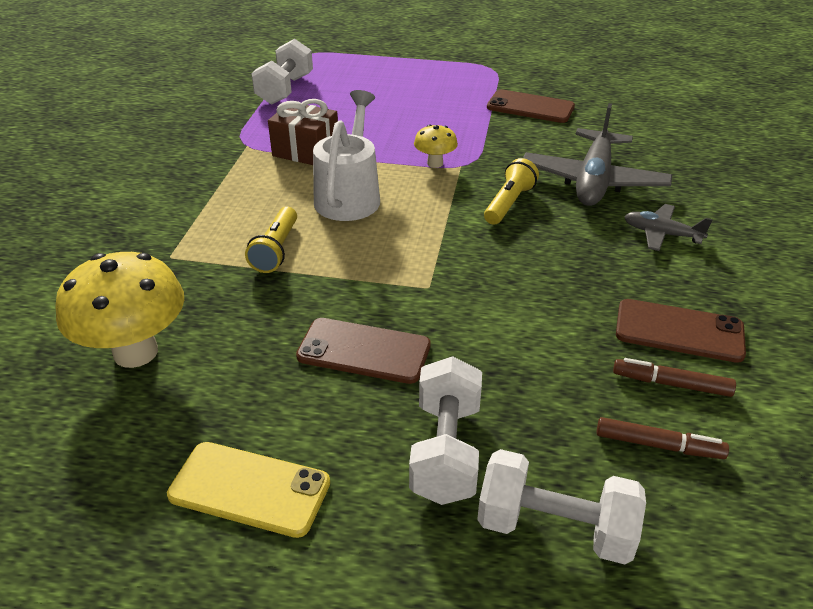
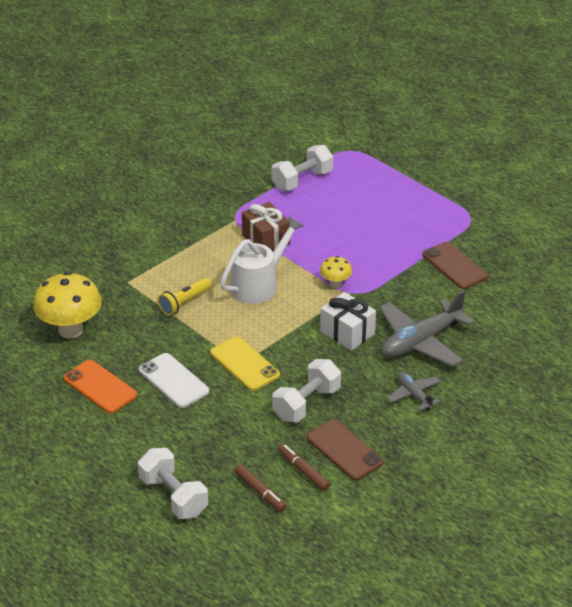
camera: 35 degrees right, 0 degrees up
(250, 489) = (68, 416): yellow phone -> yellow phone (244, 364)
(260, 413) = (100, 387): none -> orange phone
(364, 351) = (173, 381): brown phone -> white phone
(446, 451) = (162, 444): white dumbbell -> white dumbbell (306, 404)
(509, 203) = (347, 333): yellow flashlight -> white gift

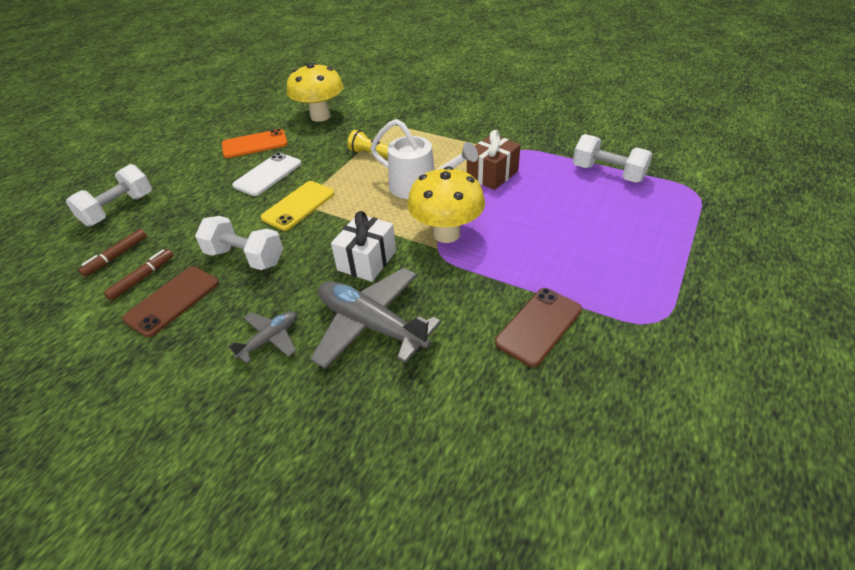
camera: 75 degrees right, 5 degrees up
(100, 387) = (255, 144): orange phone -> orange phone turned 45 degrees clockwise
(335, 284) = (446, 234): yellow mushroom -> yellow mushroom, size x1.99

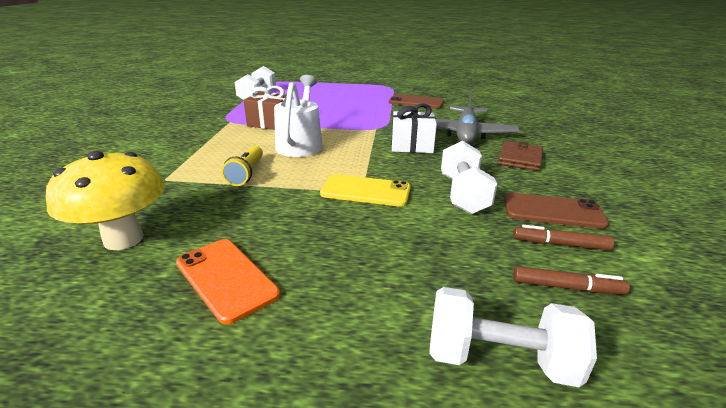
camera: 115 degrees left, 15 degrees down
(268, 174) = (314, 232): white phone -> none
(269, 339) = (520, 159): grey plane -> brown wallet
(446, 234) = (358, 128): yellow mushroom -> none

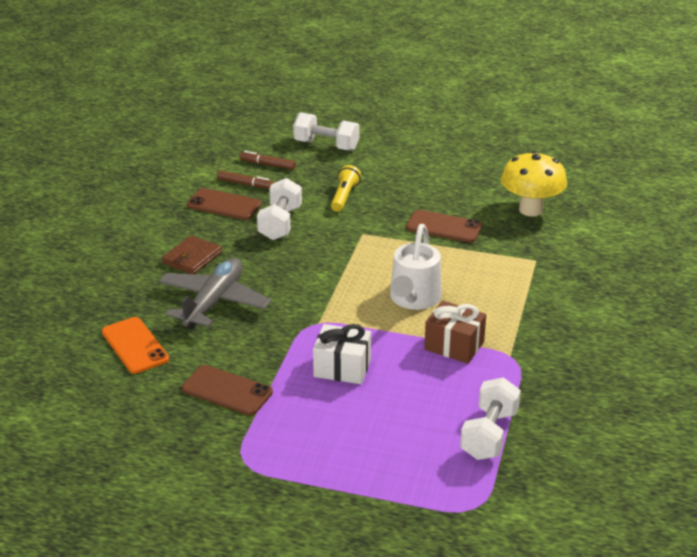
camera: 170 degrees left, 5 degrees up
(226, 278) = (455, 183): orange phone -> orange phone (135, 345)
(246, 173) = (463, 260): yellow flashlight -> yellow flashlight (344, 197)
(261, 205) = (444, 227): none -> brown phone
(366, 191) = (359, 233): yellow phone -> none
(412, 146) = (290, 286): white gift -> white gift (342, 368)

